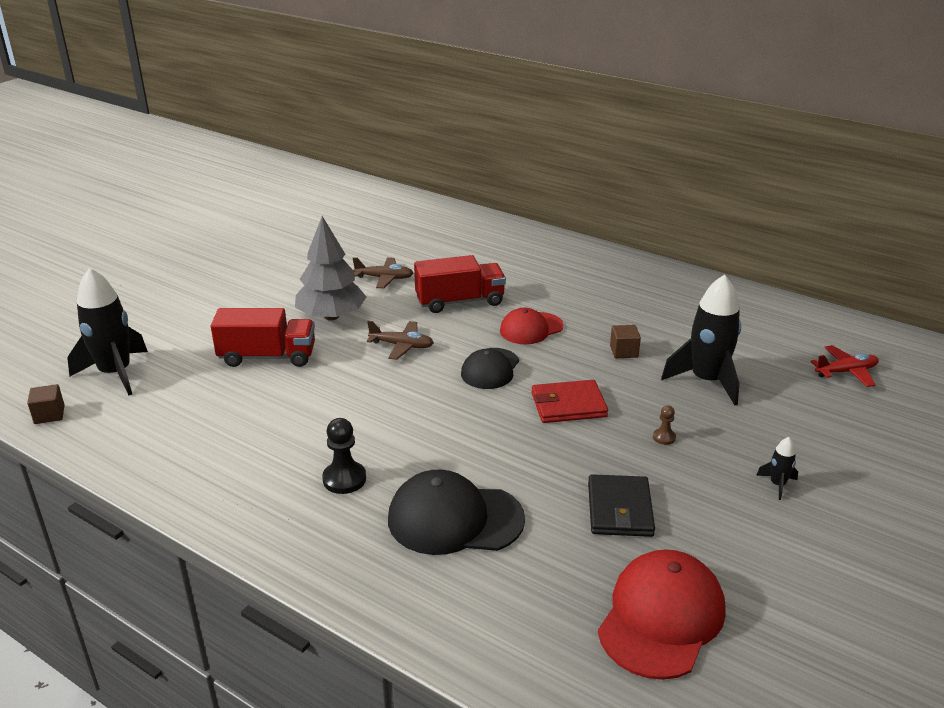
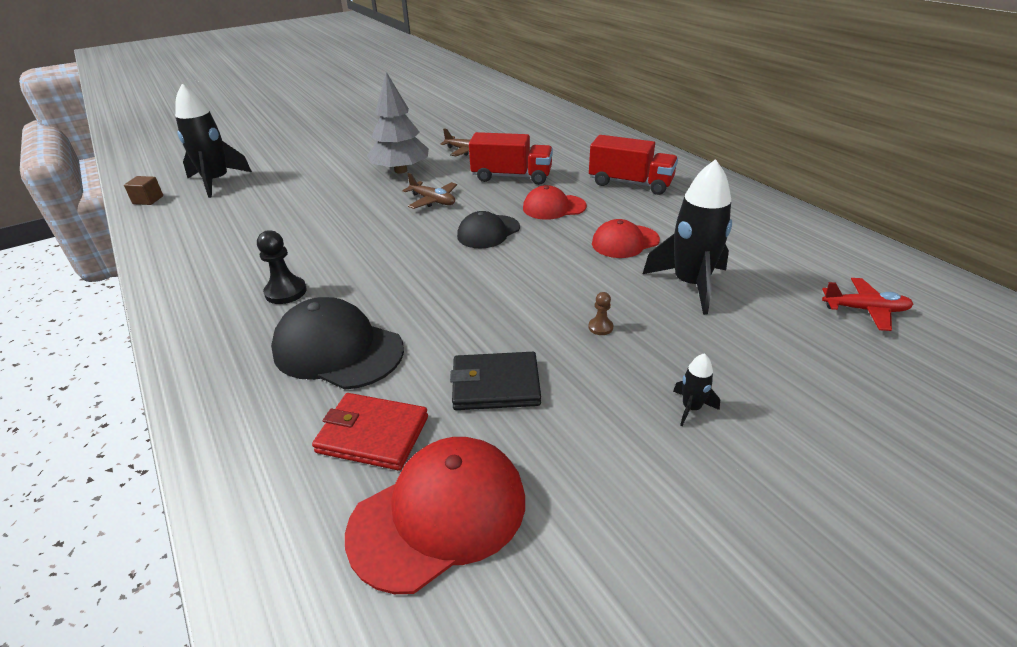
camera: 25 degrees right, 5 degrees up
(267, 356) = (326, 190): red truck -> red truck (630, 183)
(568, 405) = (531, 276): red wallet -> red wallet (372, 434)
(619, 509) = (495, 384): black wallet -> black wallet turned 60 degrees clockwise
(624, 351) = (625, 242): brown cube -> red cap

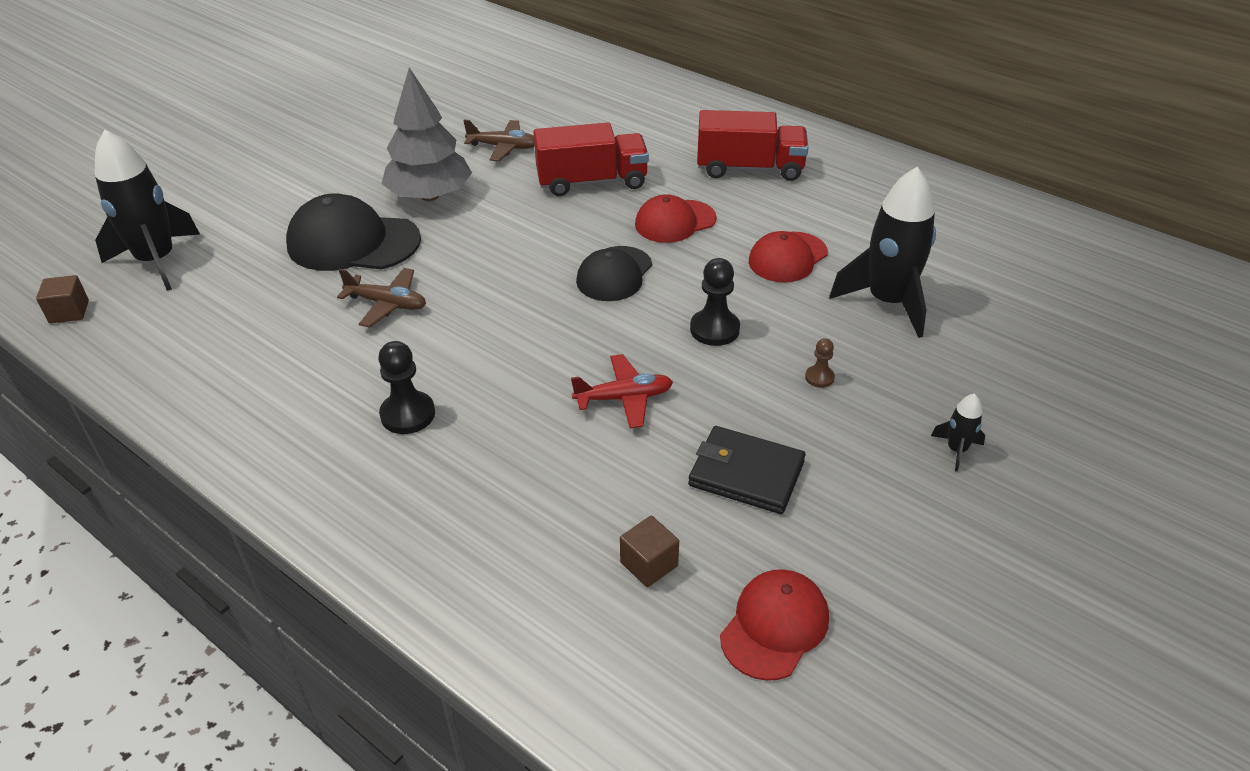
camera: 20 degrees left, 5 degrees up
(338, 349) = (535, 475): black cap -> black cap (353, 242)
(372, 434) = (649, 564): red wallet -> brown cube
(433, 201) = (509, 238): brown plane -> brown plane (387, 304)
(439, 514) = (774, 626): red cap -> red cap, size x0.64
(495, 384) = (746, 473): black wallet -> black wallet turned 45 degrees clockwise
(538, 279) = (714, 329): none -> black pawn
(865, 310) = (1072, 297): red plane -> red plane (624, 398)

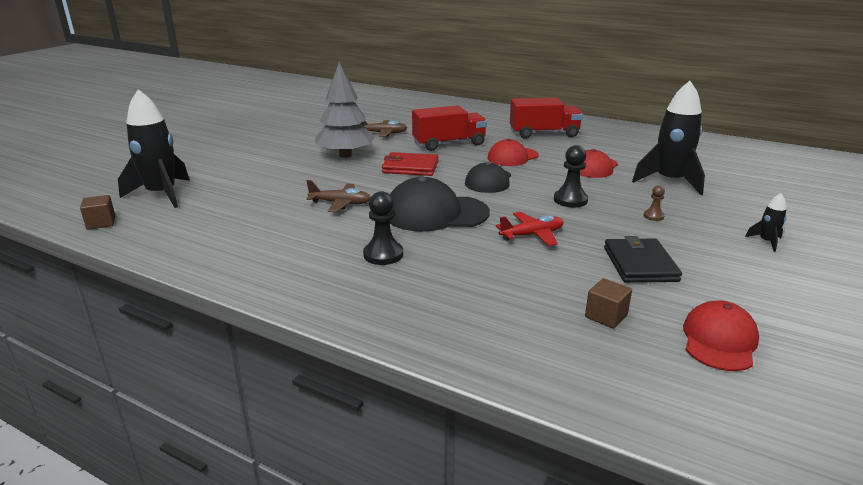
camera: 10 degrees left, 15 degrees down
(353, 242) = (302, 178): black cap -> black cap (435, 213)
(513, 232) = (410, 167): none -> red wallet
(746, 473) = (640, 264): black wallet -> black wallet turned 75 degrees clockwise

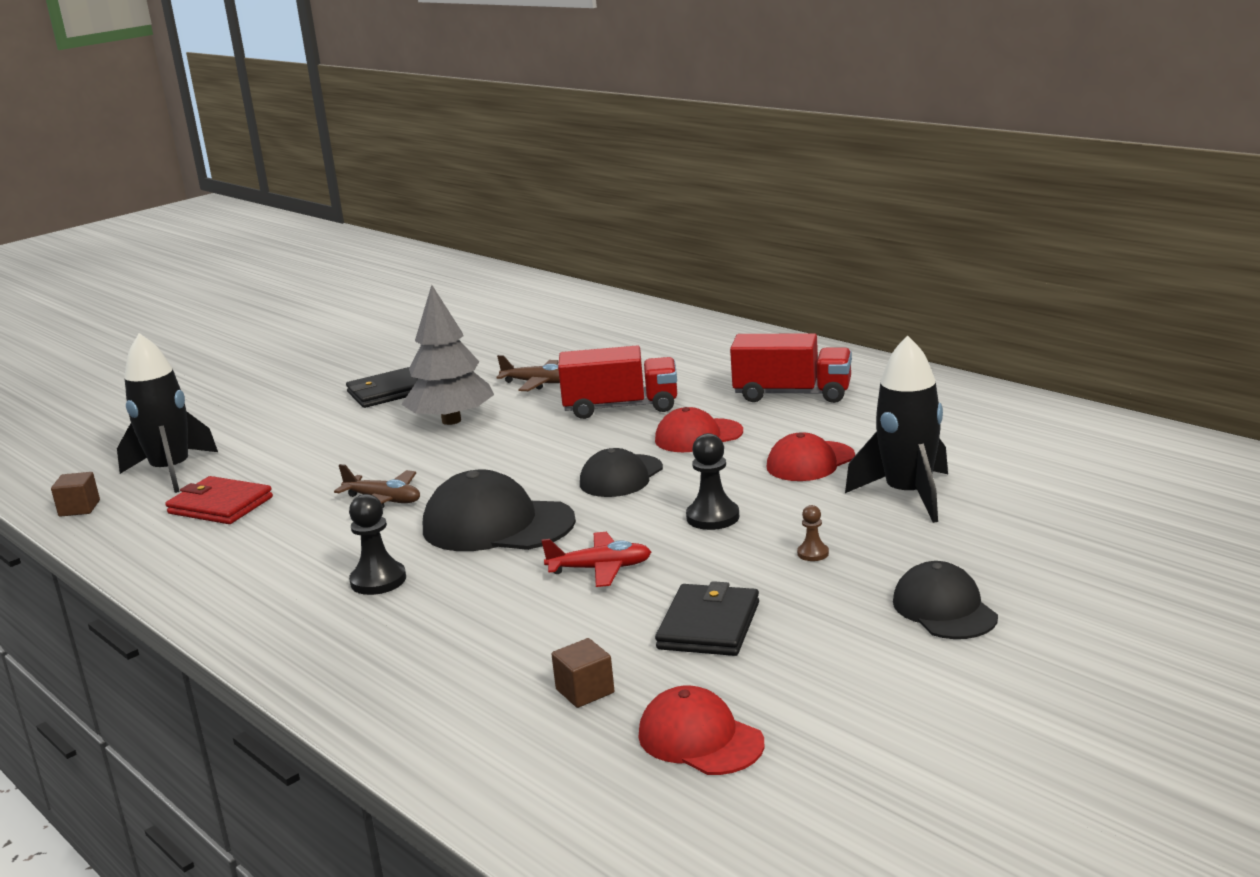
camera: 20 degrees right, 5 degrees down
(287, 141) = (388, 392): none -> black wallet
(410, 167) = (527, 447): red wallet -> red wallet (220, 505)
(719, 340) = (700, 739): red cap -> red cap turned 90 degrees counterclockwise
(766, 242) = (944, 609): black rocket -> black cap

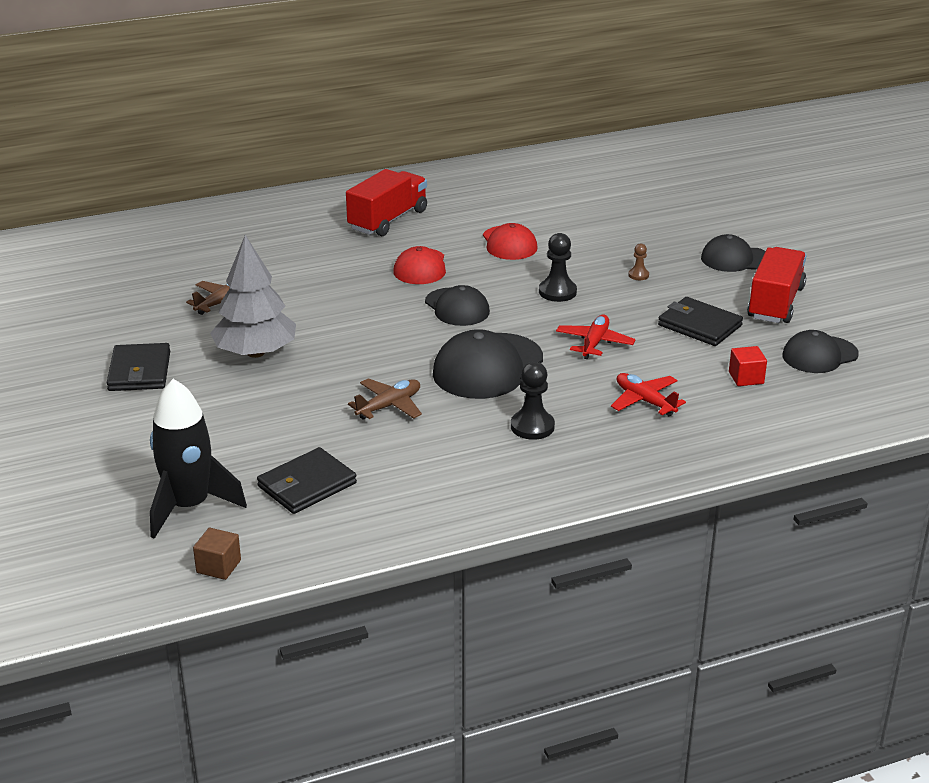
camera: 70 degrees left, 10 degrees up
(220, 505) = (307, 485): red wallet -> black wallet
(475, 633) = (645, 401): none -> red plane
(585, 691) = (746, 378): brown cube -> red cube
(621, 407) = (326, 281): red truck -> red truck (775, 303)
(700, 739) = (819, 355): red cap -> black cap
(908, 495) = (590, 230): black rocket -> none

